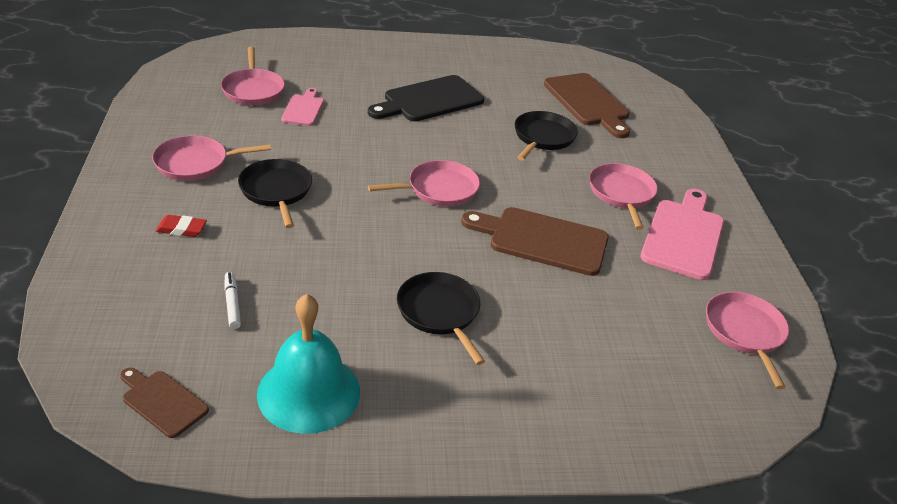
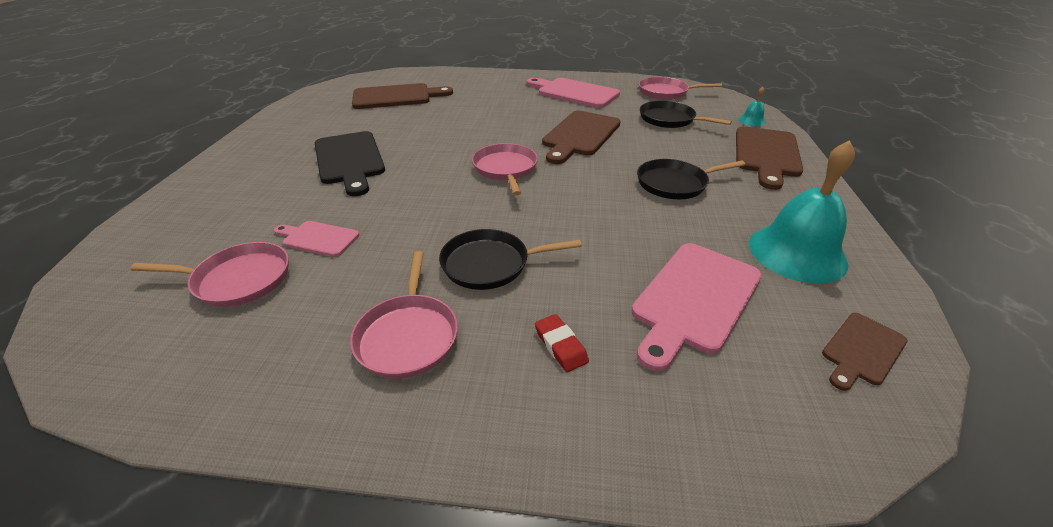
camera: 75 degrees left, 0 degrees up
(181, 229) = (560, 345): red eraser -> red eraser turned 45 degrees counterclockwise
(232, 304) = (694, 299): white marker -> pink cutting board
(543, 137) = (440, 119): black pan -> black pan (669, 119)
(553, 417) = (766, 154): none -> brown cutting board
(622, 194) = (525, 103): pink pan -> none
(676, 424) = (752, 120): none -> turquoise bell

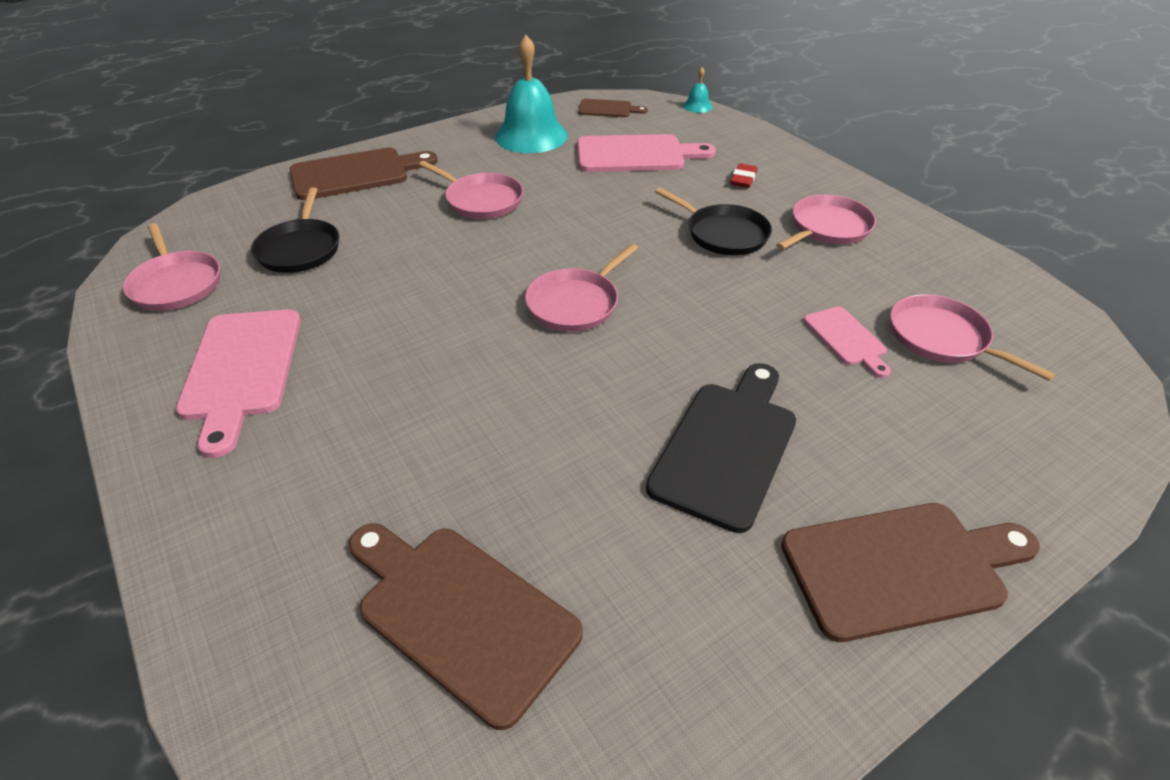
camera: 130 degrees left, 5 degrees up
(580, 135) = (422, 293): brown cutting board -> brown cutting board (900, 567)
(675, 183) = (481, 200): black pan -> pink pan
(752, 120) = (255, 198): turquoise bell -> turquoise bell (697, 106)

